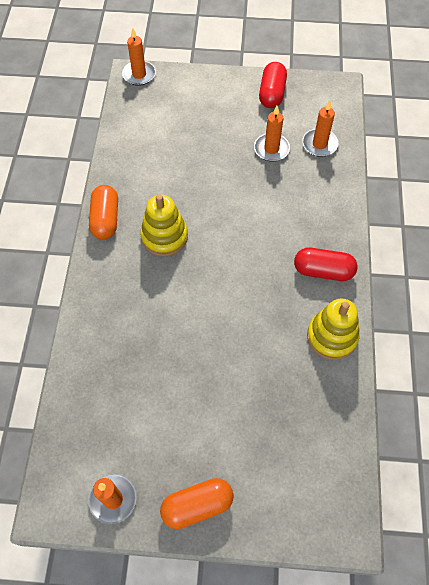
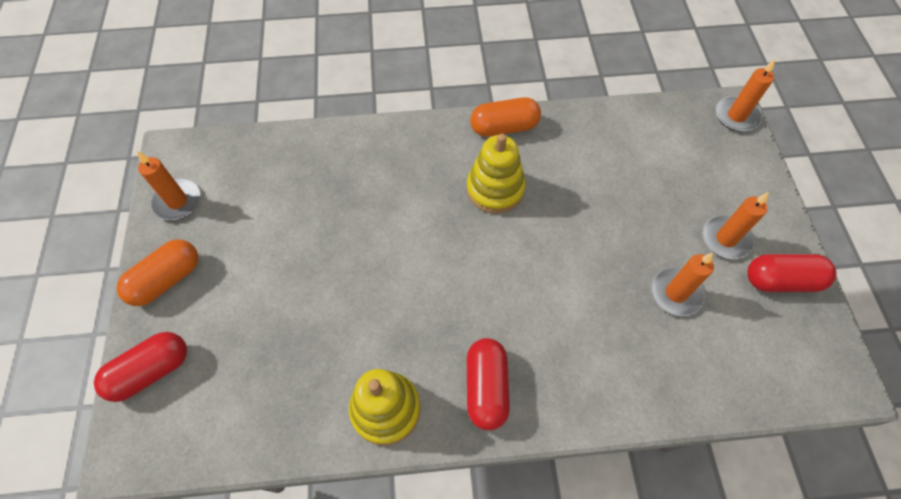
camera: 80 degrees right, 0 degrees up
(197, 505) = (167, 280): orange capsule -> orange capsule turned 75 degrees clockwise
(282, 515) = (151, 371): none -> red capsule
(319, 144) = (711, 360): orange candle -> orange candle (726, 239)

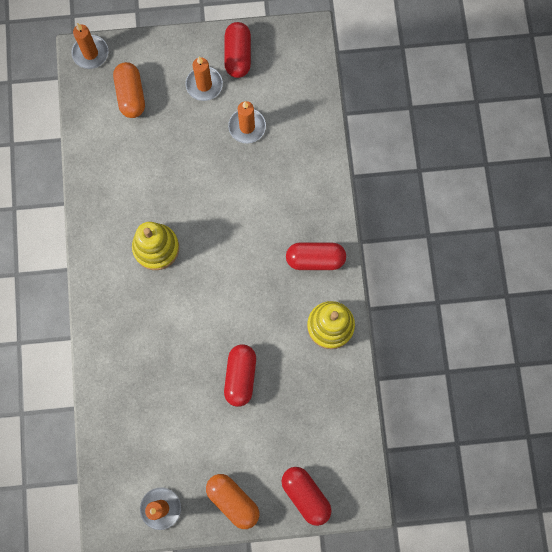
camera: 90 degrees left, 15 degrees up
(324, 287) = (240, 376): none -> red capsule
(504, 127) = (94, 238): orange capsule -> orange capsule (131, 95)

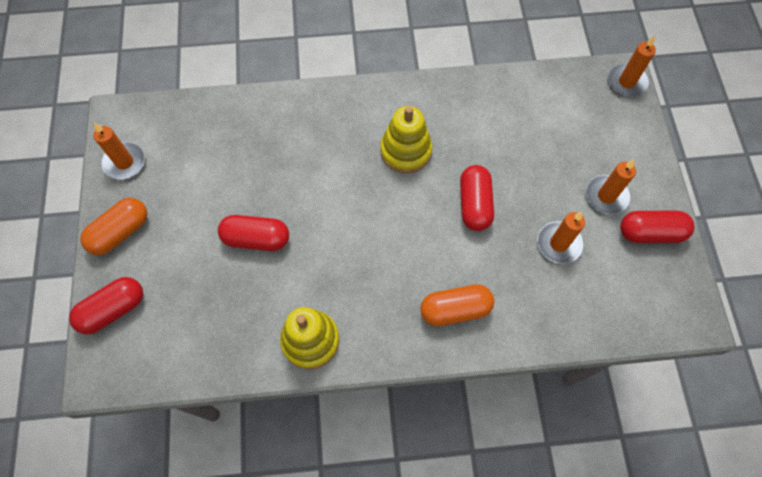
camera: 90 degrees right, 10 degrees down
(131, 95) = (582, 122): orange capsule -> orange capsule (455, 309)
(315, 259) = (394, 323): red capsule -> red capsule (474, 204)

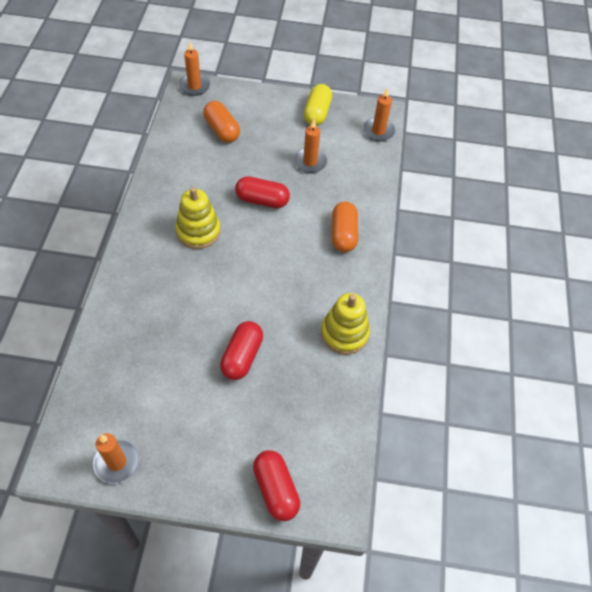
camera: 80 degrees left, 10 degrees down
(120, 232) = (196, 474): orange capsule -> orange capsule (222, 130)
(606, 196) = (282, 126): orange candle -> orange candle (378, 131)
(650, 232) = (317, 113): red capsule -> yellow capsule

